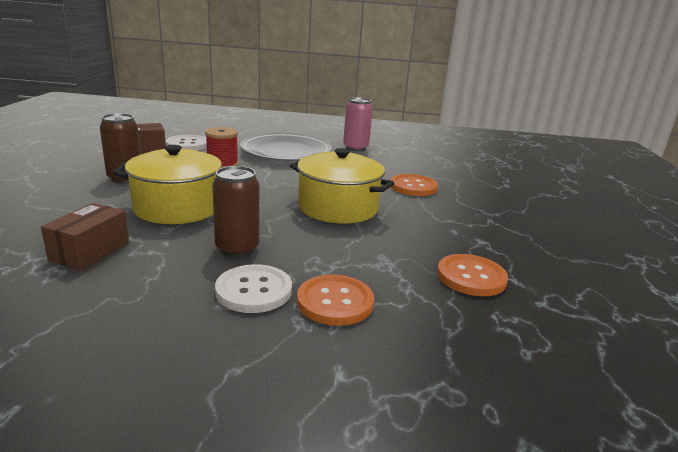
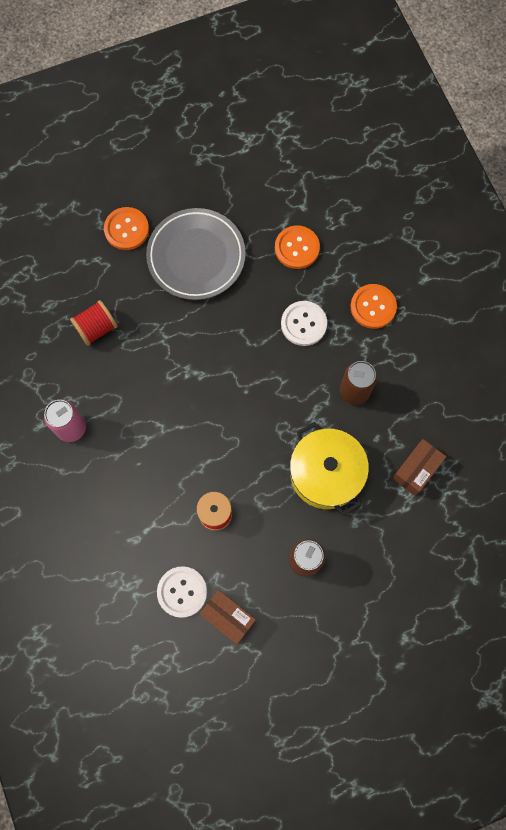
camera: 115 degrees left, 50 degrees up
(90, 251) = (416, 470): brown box -> brown box turned 45 degrees counterclockwise
(254, 290) = (391, 352): white button -> white button (303, 324)
(286, 153) = (138, 483): grey plate -> grey plate (196, 256)
(338, 208) = (246, 366): yellow pot -> none
(413, 187) = (158, 331): orange button -> orange button (126, 229)
(434, 170) = (96, 328): none -> red spool

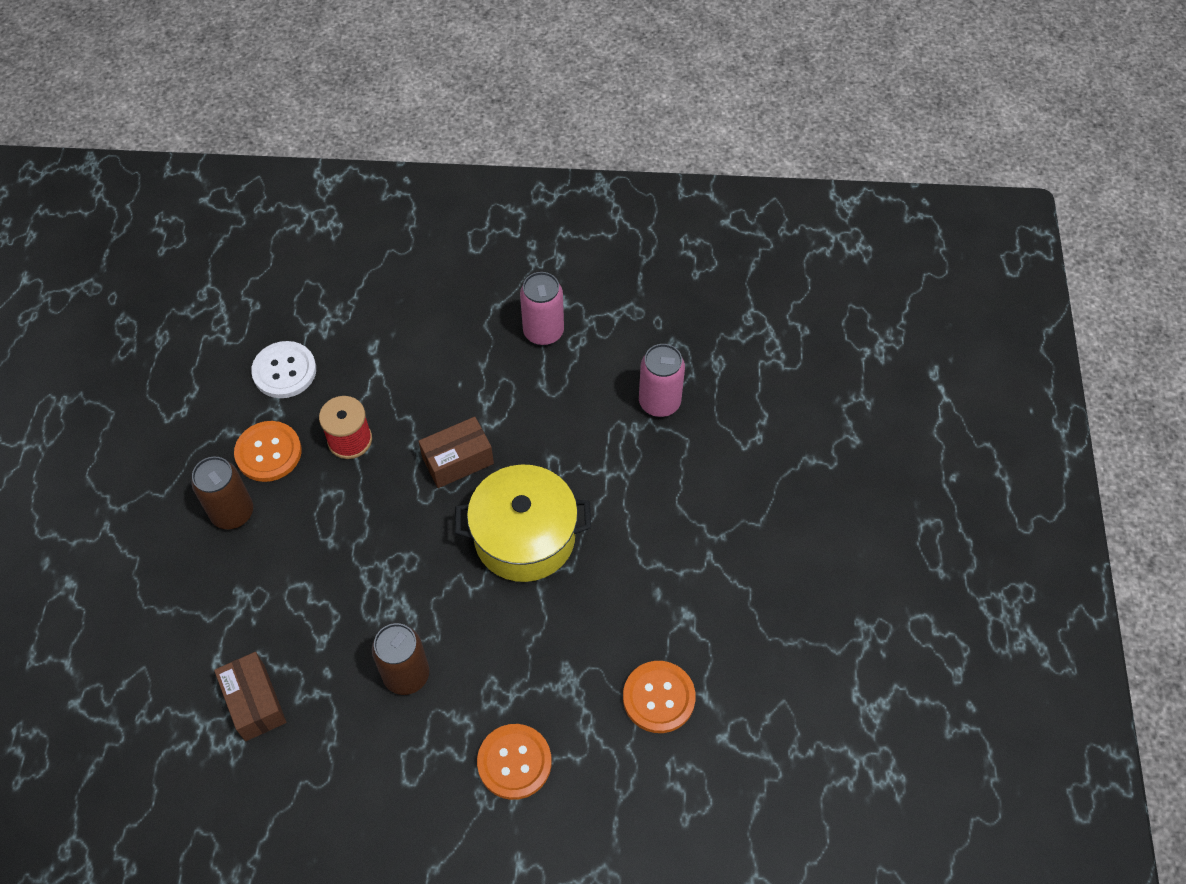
camera: 115 degrees right, 15 degrees down
(96, 328) = (659, 402): red spool -> pink can
(126, 229) = (787, 488): orange button -> orange button (268, 452)
(196, 256) = (707, 557): grey plate -> none
(228, 617) = (226, 405): brown box -> brown box (458, 460)
(303, 324) = (538, 653): white button -> none
(326, 474) = (320, 585): yellow pot -> yellow pot (525, 537)

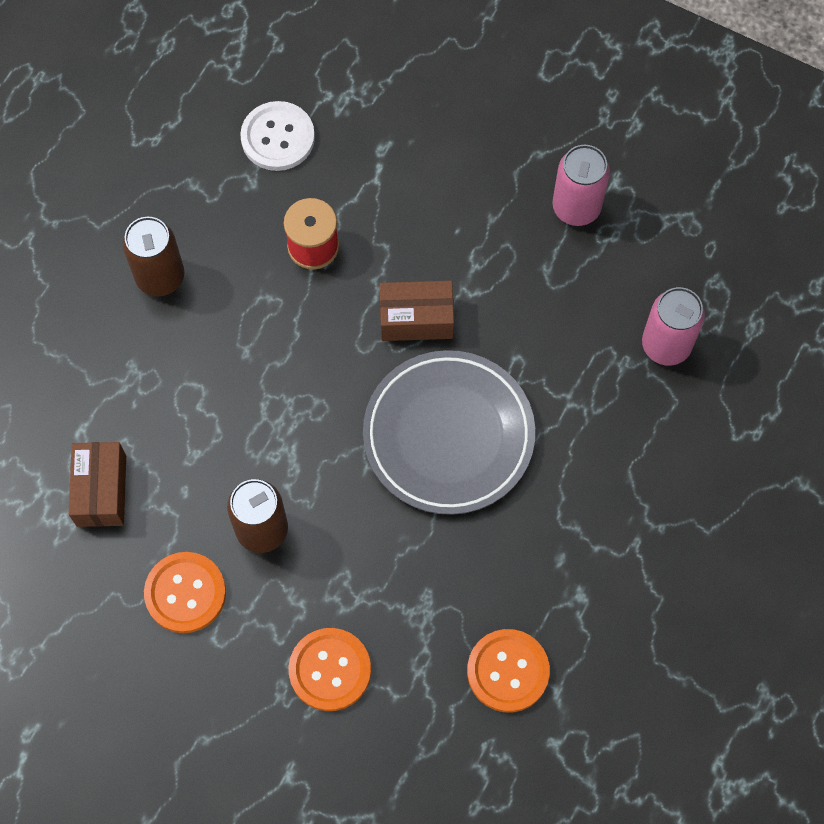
camera: 25 degrees right, 10 degrees up
(268, 452) = (223, 225): orange button -> orange button (185, 593)
(525, 537) = (448, 435): yellow pot -> grey plate

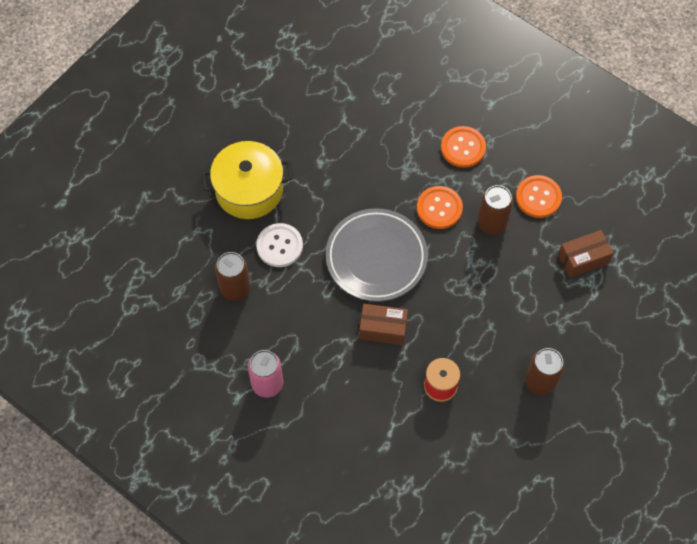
camera: 170 degrees left, 5 degrees down
(101, 490) = (583, 259): brown box -> brown box turned 60 degrees clockwise
(278, 137) = (454, 466): white button -> white button (279, 246)
(508, 671) = (367, 133): orange button -> orange button (439, 208)
(666, 345) = (235, 288): pink can -> brown can
(691, 520) = (249, 190): none -> yellow pot

